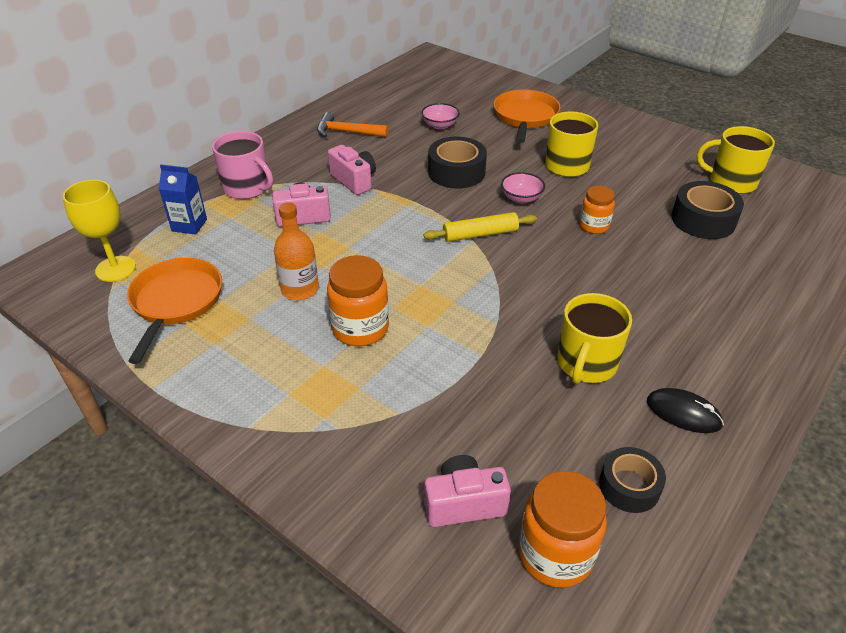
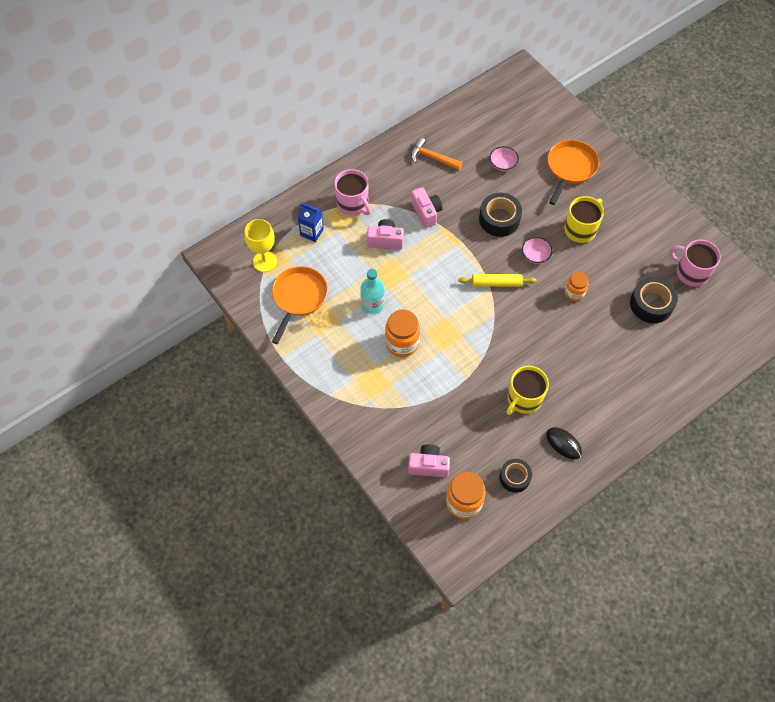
camera: 15 degrees right, 20 degrees up
(300, 289) = (372, 304): orange bottle -> turquoise bottle
(731, 182) = (691, 272): yellow mug -> pink mug

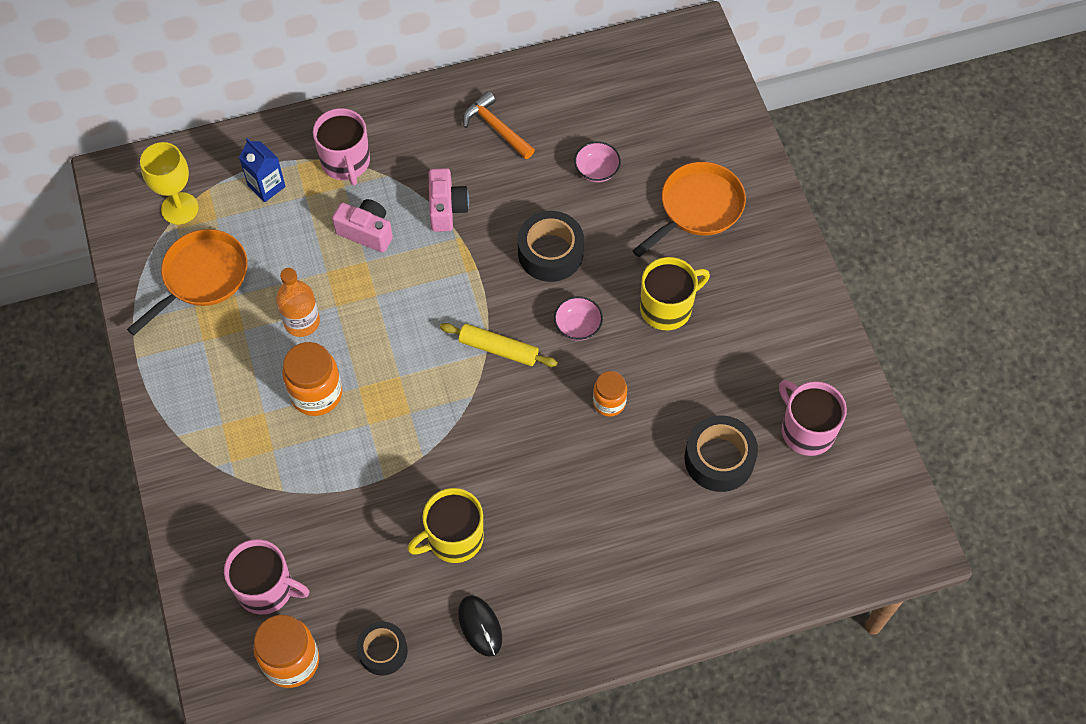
camera: 20 degrees right, 0 degrees up
(372, 304) = (302, 322): turquoise bottle -> orange bottle
(428, 465) = (267, 588): pink camera -> pink mug

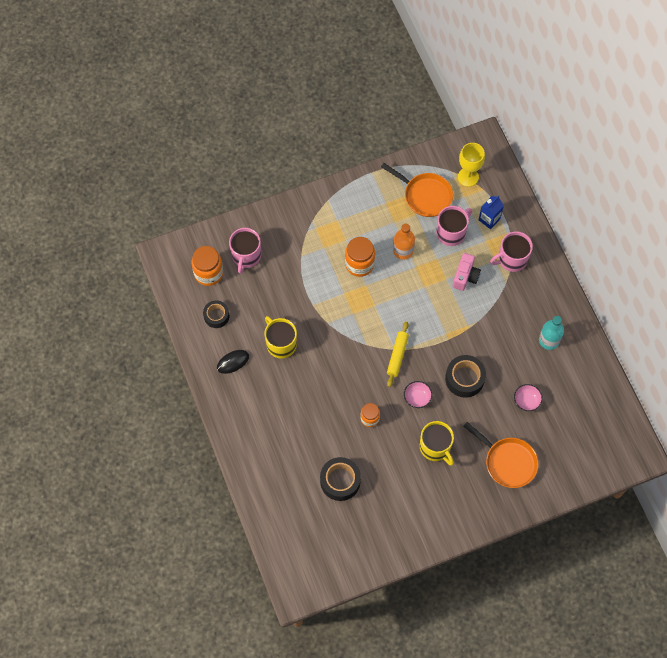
camera: 85 degrees right, 5 degrees up
(446, 208) = (487, 318): pink camera -> none
(496, 128) = (549, 340): orange hammer -> turquoise bottle
(806, 430) = (363, 530): pink mug -> pink mug (451, 232)

